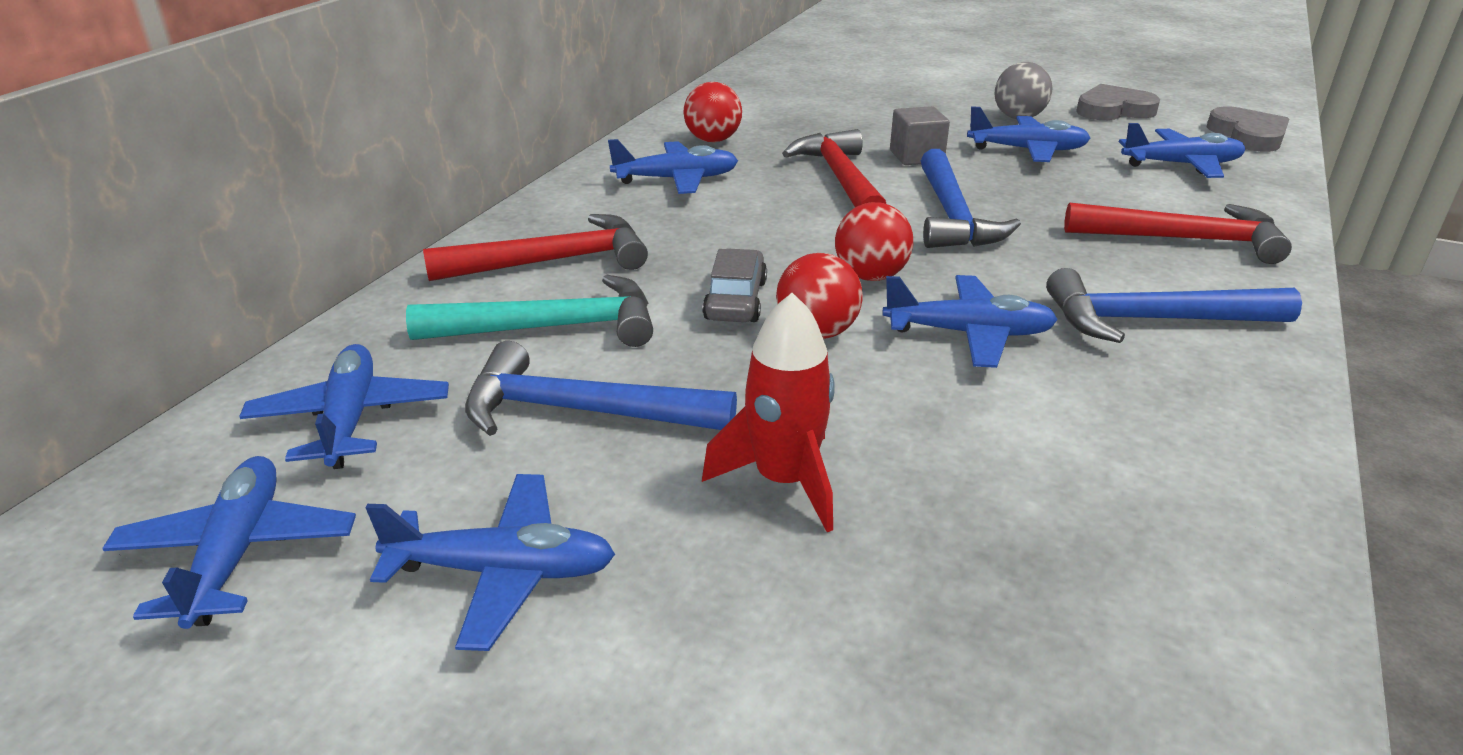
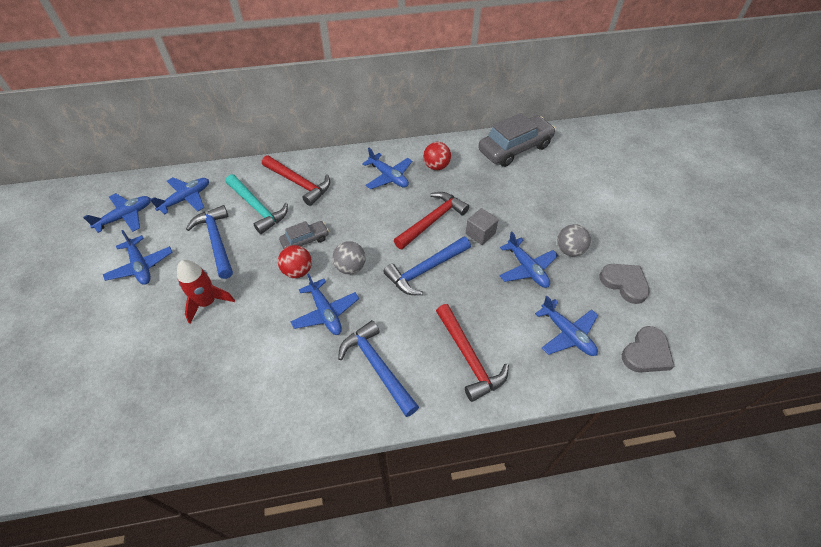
camera: 55 degrees right, 20 degrees up
(761, 85) = (515, 148): none -> grey car
(870, 276) = (350, 267): red ball -> grey ball

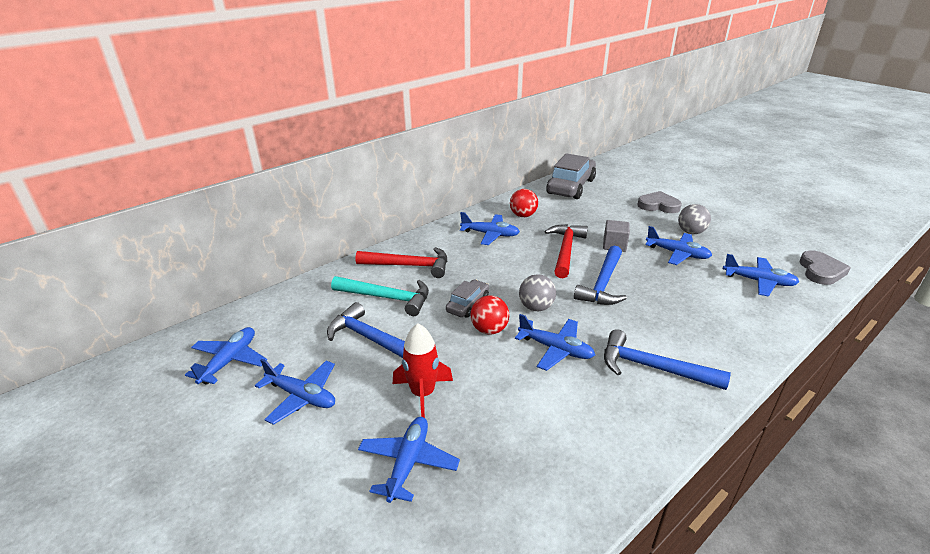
camera: 30 degrees left, 20 degrees down
(186, 199) = (293, 319): blue plane -> blue plane (408, 463)
(468, 357) = (713, 327): red hammer -> none
(624, 283) = (752, 237): grey heart -> grey heart (658, 205)

